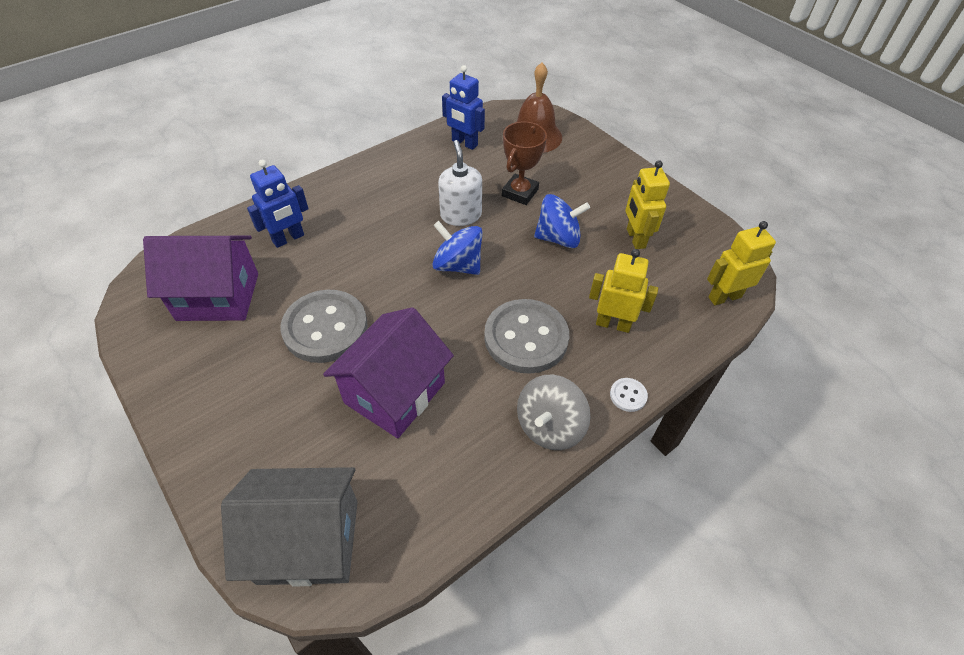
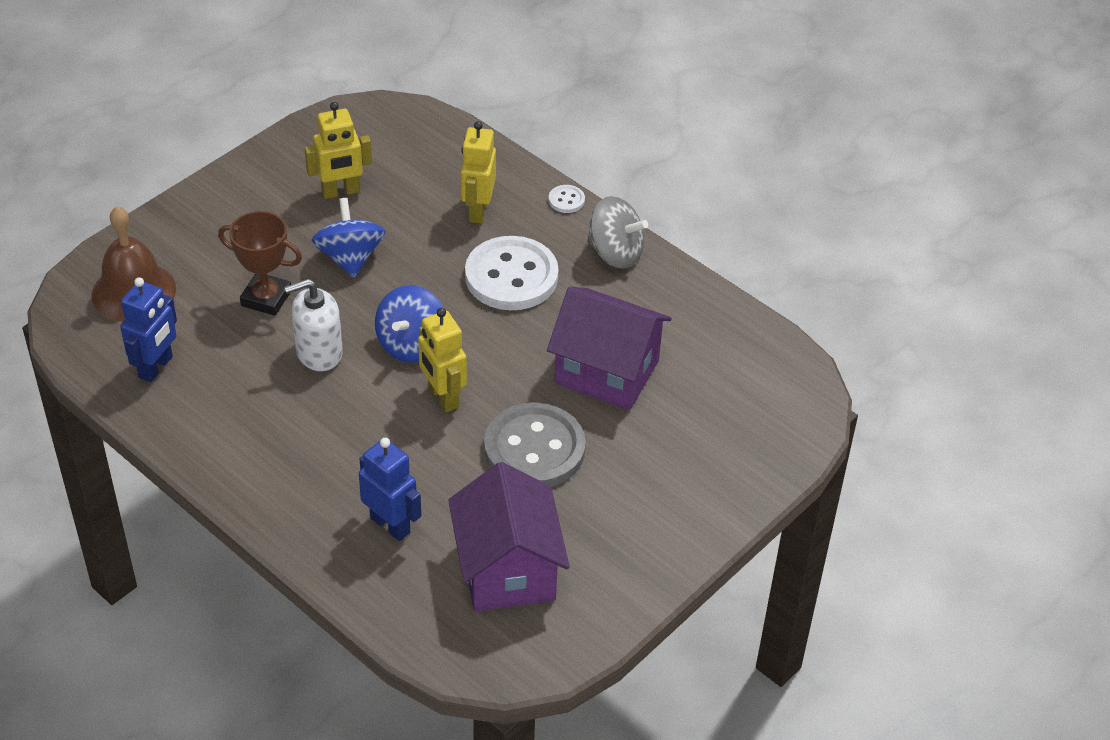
camera: 100 degrees left, 5 degrees down
(308, 541) = (776, 404): grey house -> none
(526, 338) = (511, 276): grey button -> white button
(724, 297) = (423, 127): yellow robot -> yellow robot (443, 397)

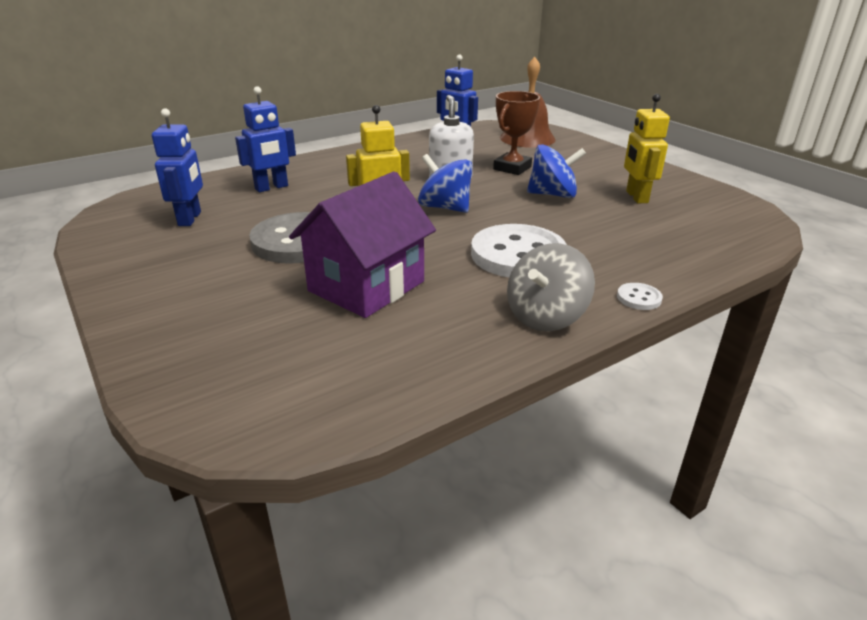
camera: 105 degrees right, 15 degrees down
(478, 210) = (616, 249): yellow robot -> none
(507, 569) = (190, 219): purple house -> blue robot

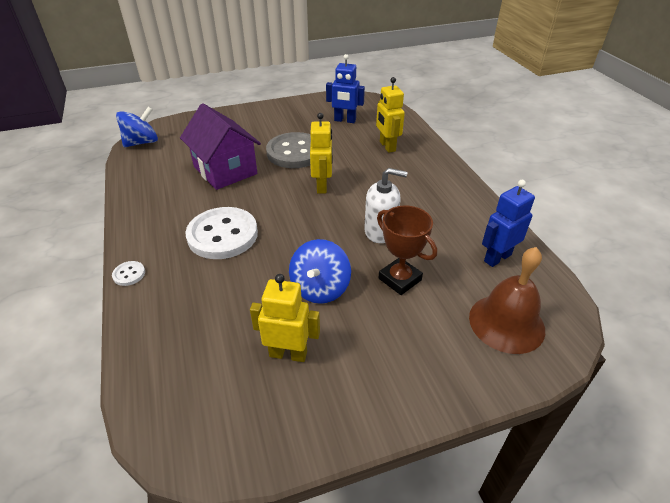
camera: 105 degrees right, 10 degrees up
(271, 187) = (387, 146): blue robot -> yellow robot
(445, 207) = (319, 217): blue spinning top -> blue spinning top (142, 142)
(546, 316) = (145, 226): grey spinning top -> none

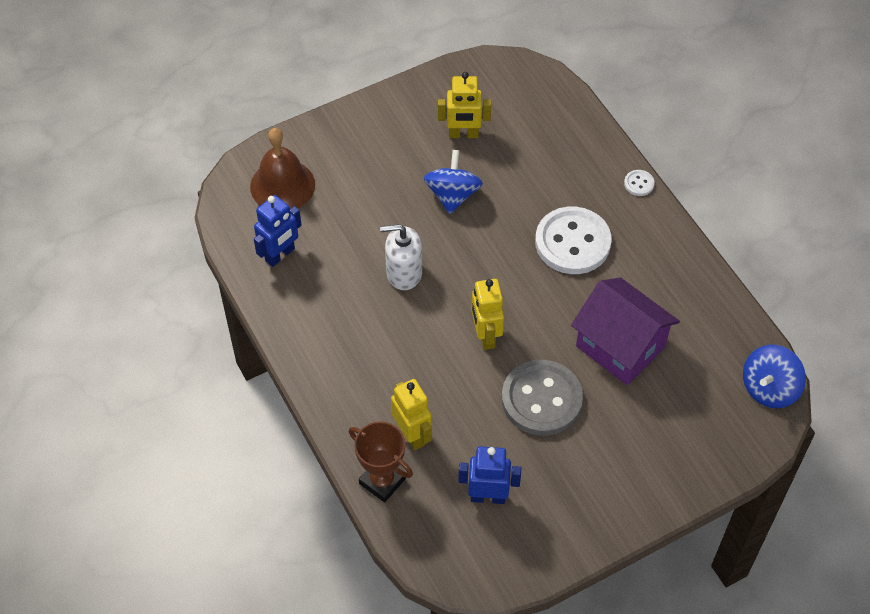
camera: 170 degrees right, 15 degrees up
(399, 279) = (378, 215): brown trophy -> brown trophy (382, 481)

